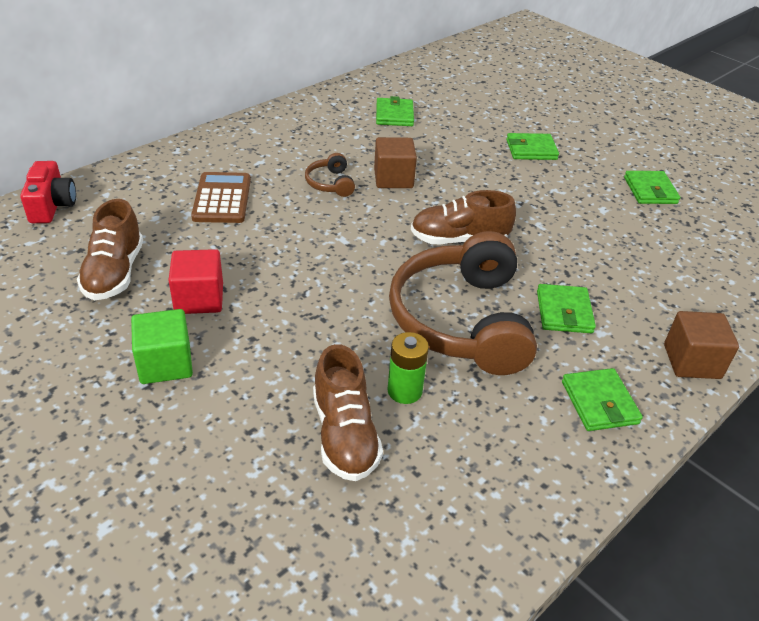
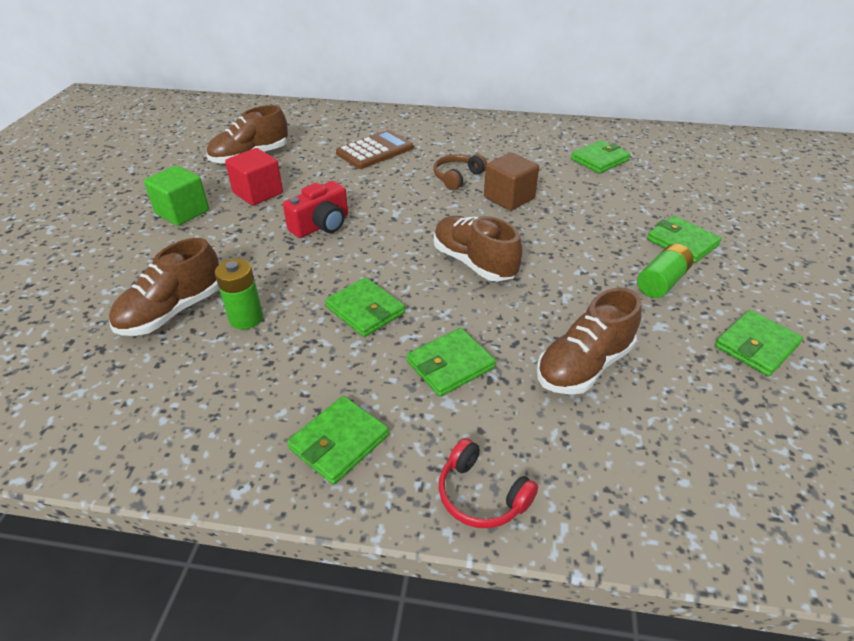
camera: 55 degrees right, 0 degrees up
(52, 206) = (290, 111): red camera -> red camera (321, 225)
(462, 320) = (365, 310): brown headphones -> green wallet
(563, 182) = (661, 282): none -> green battery
(613, 258) = (584, 365): none -> brown shoe
(692, 361) = (481, 495): brown cube -> red headphones

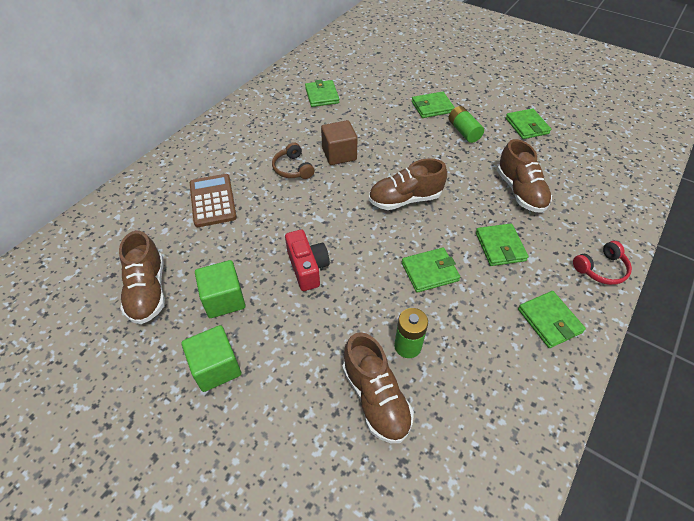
camera: 65 degrees left, 10 degrees up
(258, 193) = (224, 299): red cube -> green cube

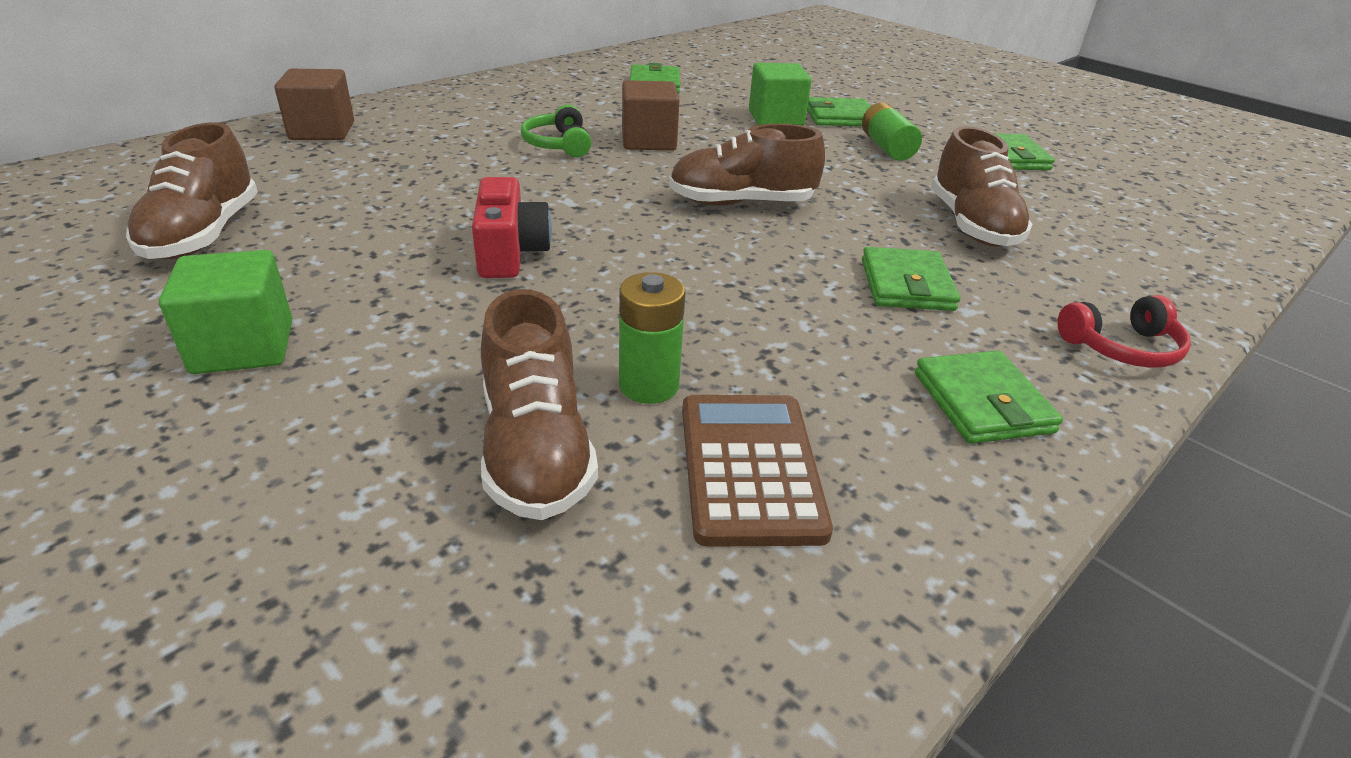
camera: 10 degrees right, 15 degrees down
(159, 186) = (322, 131): none -> brown cube
(213, 200) = (398, 157): brown calculator -> brown calculator (750, 468)
(224, 299) = (328, 265): green cube -> green cube (775, 118)
(293, 168) = (558, 144): brown headphones -> green headphones
(429, 271) = (746, 294): green wallet -> none

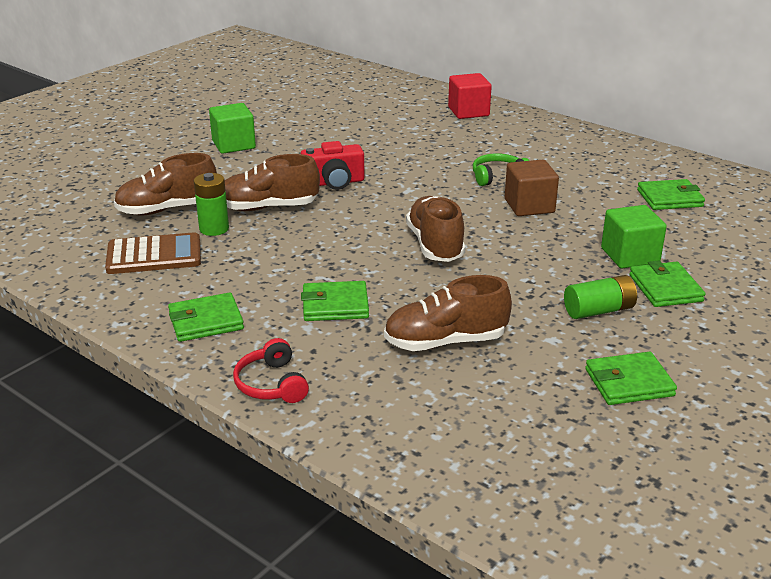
camera: 85 degrees right, 5 degrees down
(204, 234) = (326, 116): brown shoe -> brown shoe (268, 207)
(322, 131) = (468, 112): brown cube -> red cube

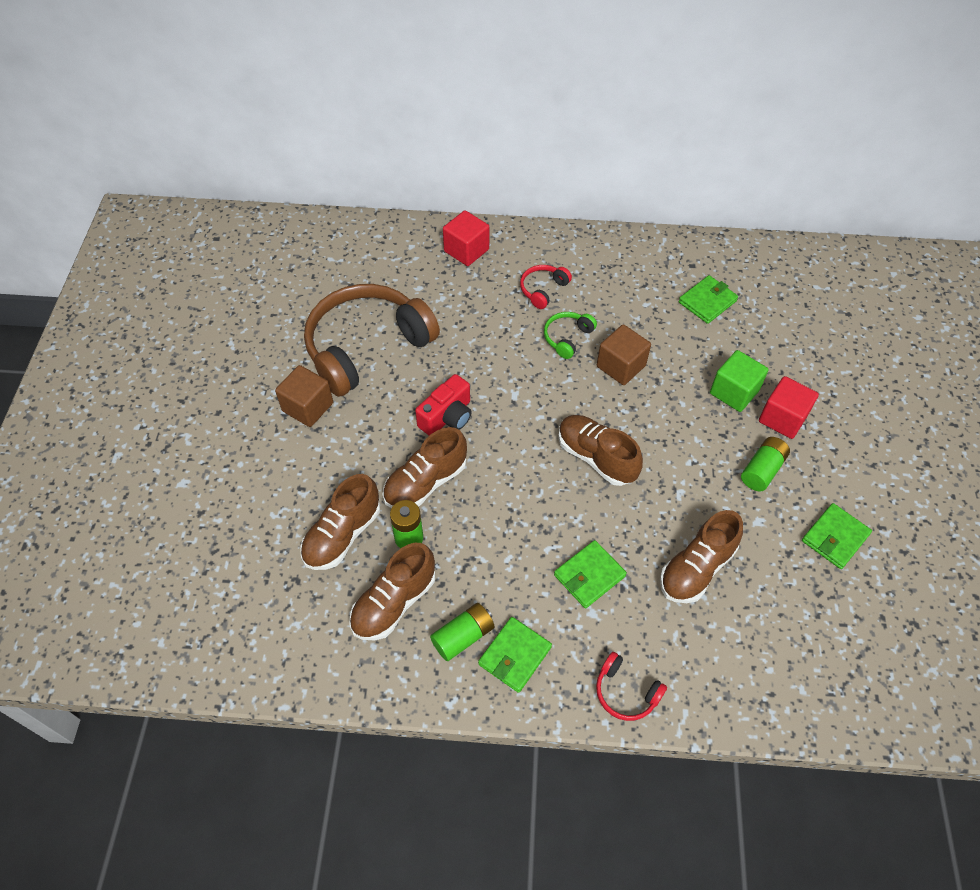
camera: 35 degrees left, 25 degrees up
(154, 255) = (394, 602): brown calculator -> brown shoe
(180, 293) = (463, 636): none -> green battery
(233, 145) = (308, 407): green cube -> brown cube
(319, 132) = (367, 347): none -> brown headphones
(510, 147) = (543, 290): none -> red headphones
(665, 288) = (782, 418): green wallet -> red cube

